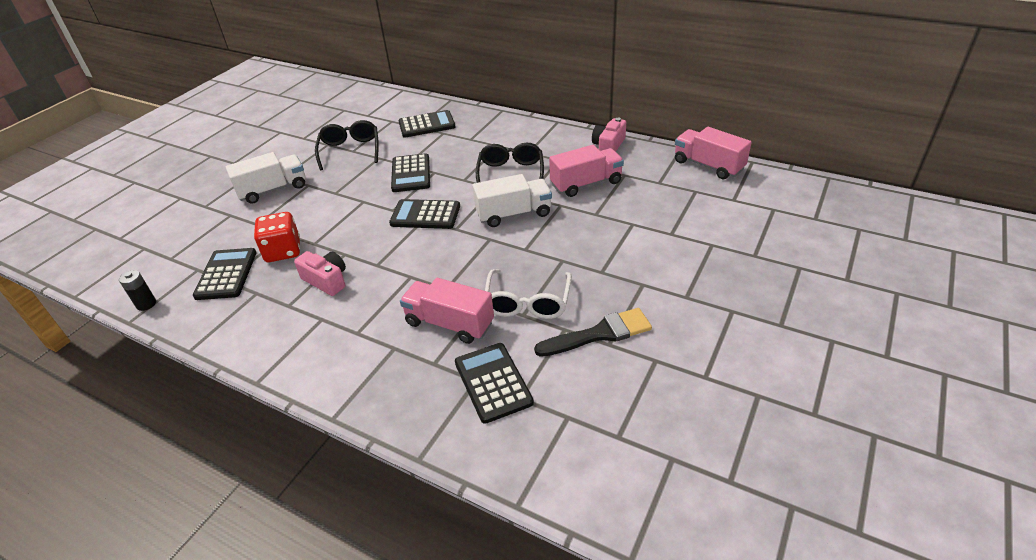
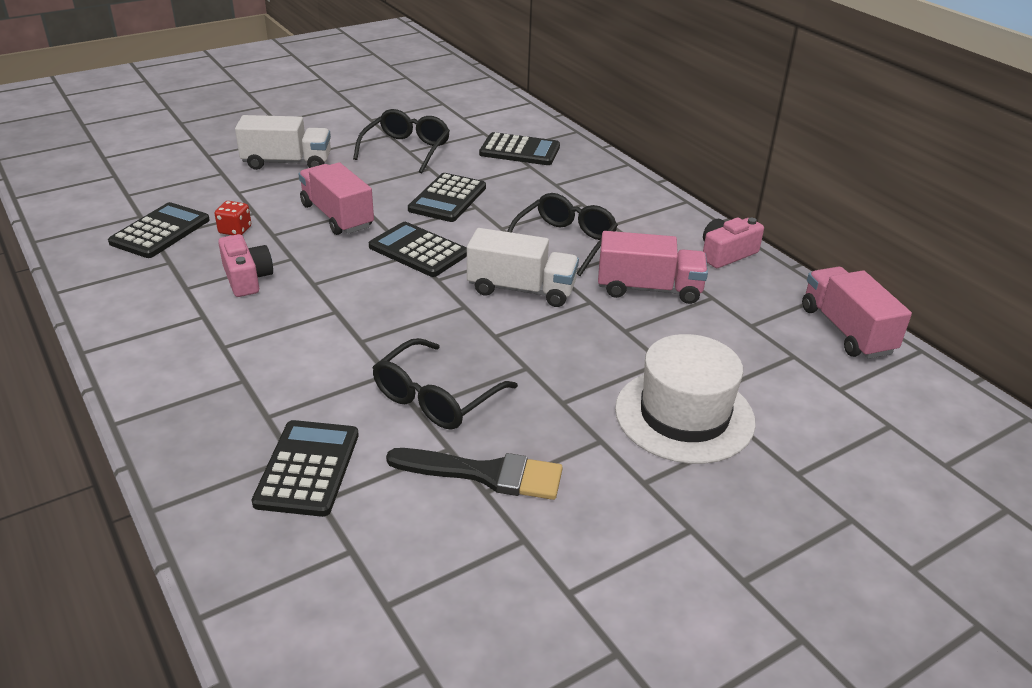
camera: 25 degrees right, 5 degrees down
(146, 304) = (64, 230): black battery -> none
(283, 251) = (235, 230): red dice -> red dice, size x0.58
(449, 323) = (326, 381): pink truck -> pink truck (337, 216)
(527, 303) = (435, 398): white glasses -> black glasses
(672, 249) = (684, 415): none -> white hat

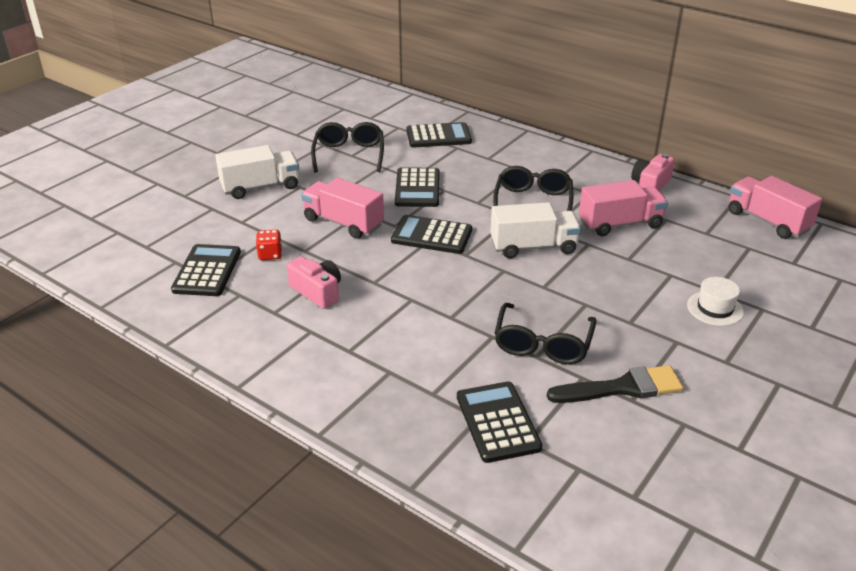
camera: 20 degrees left, 0 degrees up
(684, 415) = (715, 308): white hat -> white hat, size x0.53

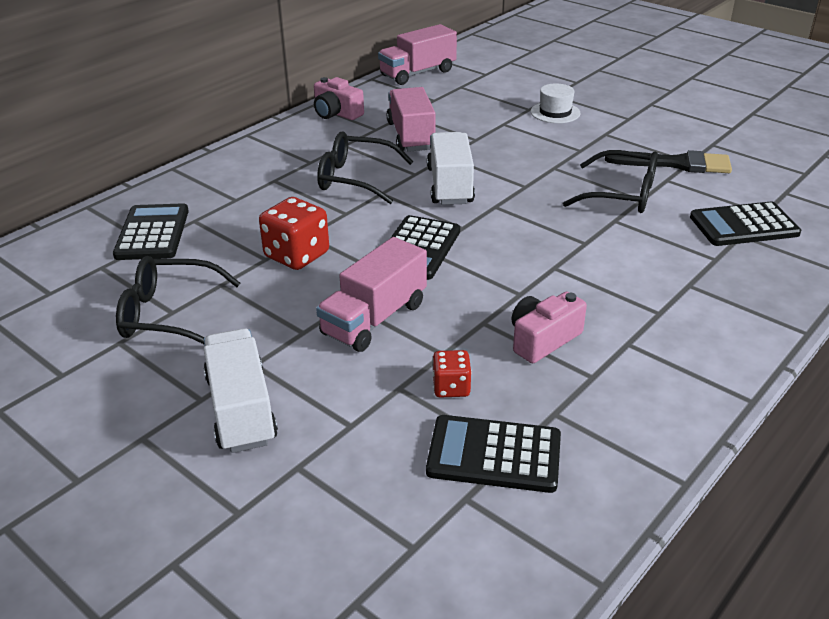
camera: 85 degrees left, 0 degrees up
(417, 188) = (297, 255): black calculator -> red dice
(622, 388) = (675, 164): black brush -> black brush turned 105 degrees clockwise

